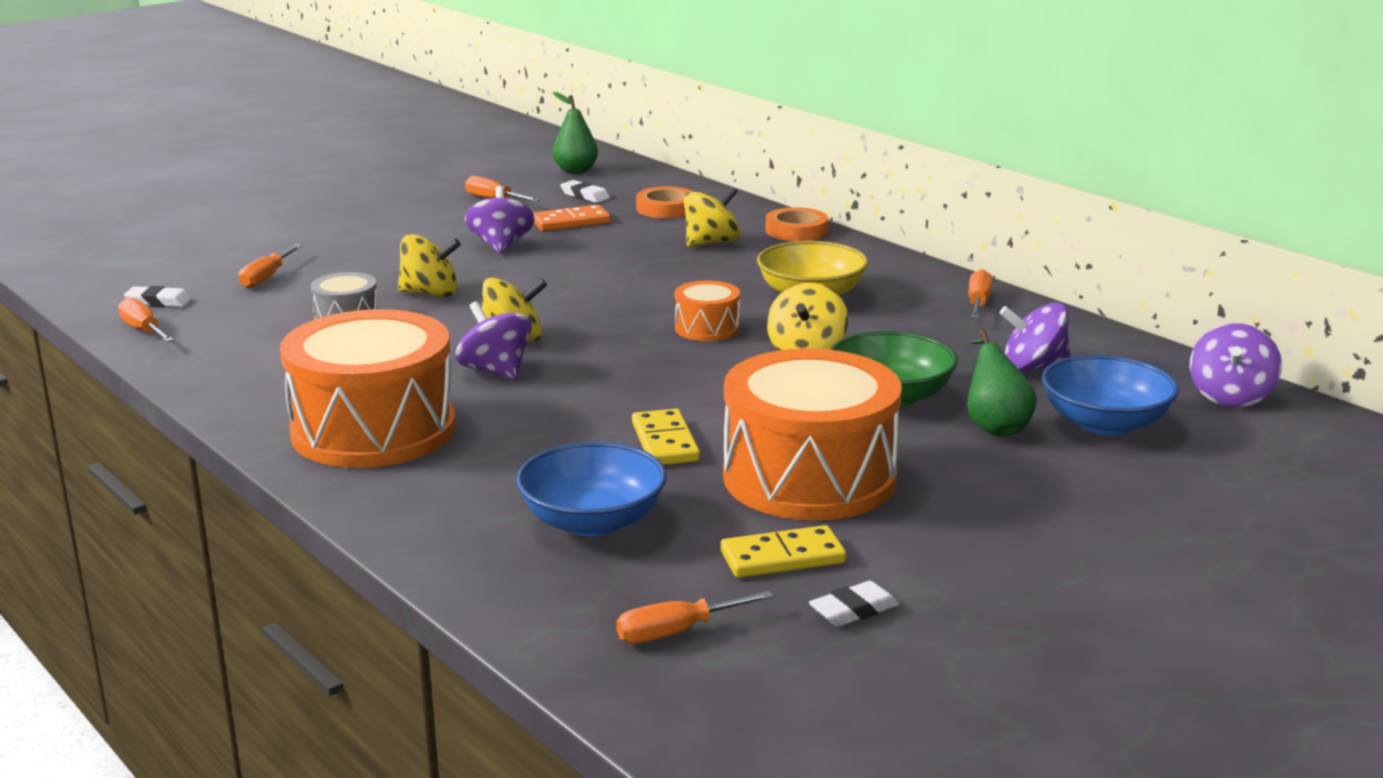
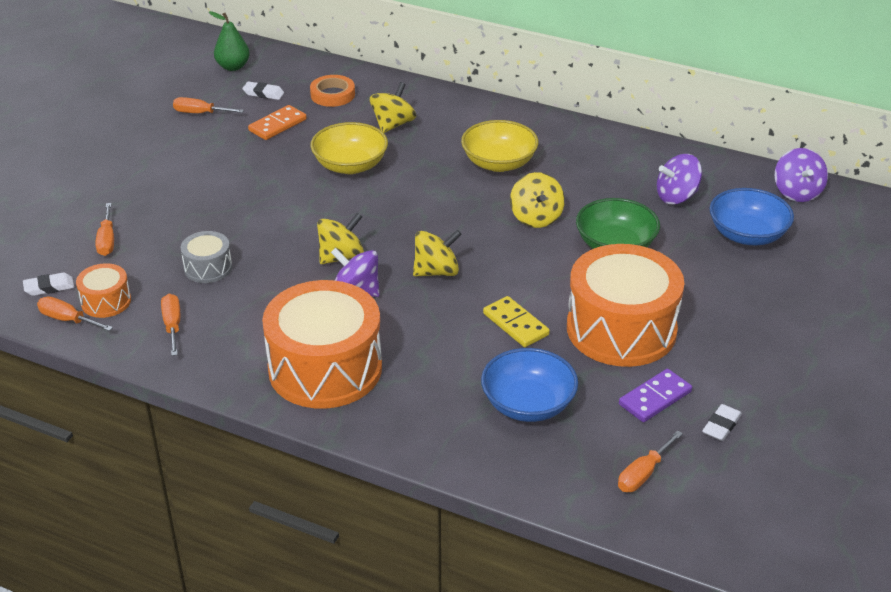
camera: 25 degrees left, 15 degrees up
(430, 293) = (243, 226): yellow spinning top -> yellow spinning top (436, 271)
(501, 245) = (249, 163): purple spinning top -> none
(617, 267) = (350, 165): none -> yellow bowl
(707, 328) = (458, 212): orange drum -> orange drum (106, 301)
(782, 557) = (655, 398): yellow domino -> purple domino
(796, 230) = (439, 98): orange tape -> none
(978, 303) = (604, 144): orange screwdriver -> orange screwdriver (172, 325)
(994, 426) = (691, 254): green pear -> none

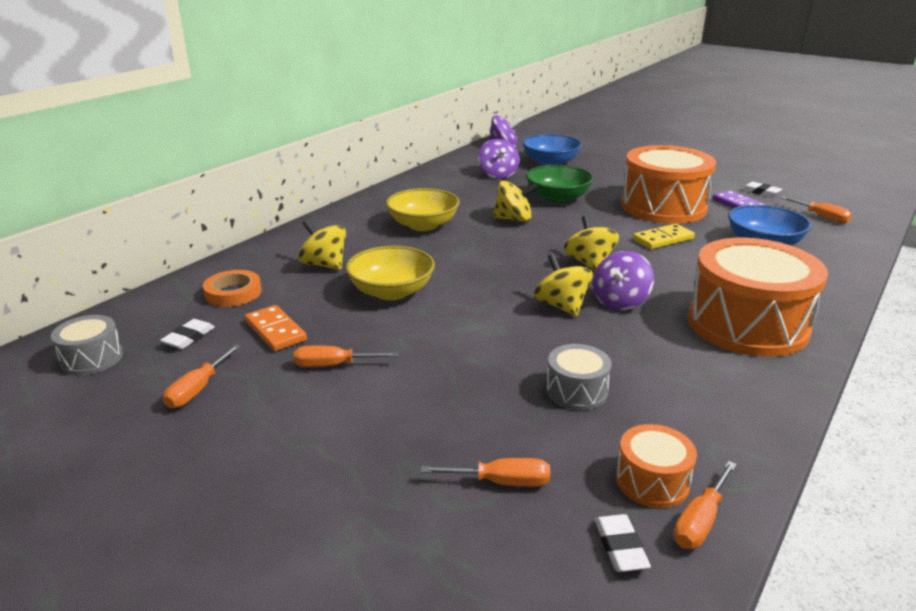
camera: 80 degrees left, 10 degrees down
(172, 325) = (696, 420): orange screwdriver -> orange screwdriver (333, 365)
(233, 67) = (92, 358): green pear -> grey drum

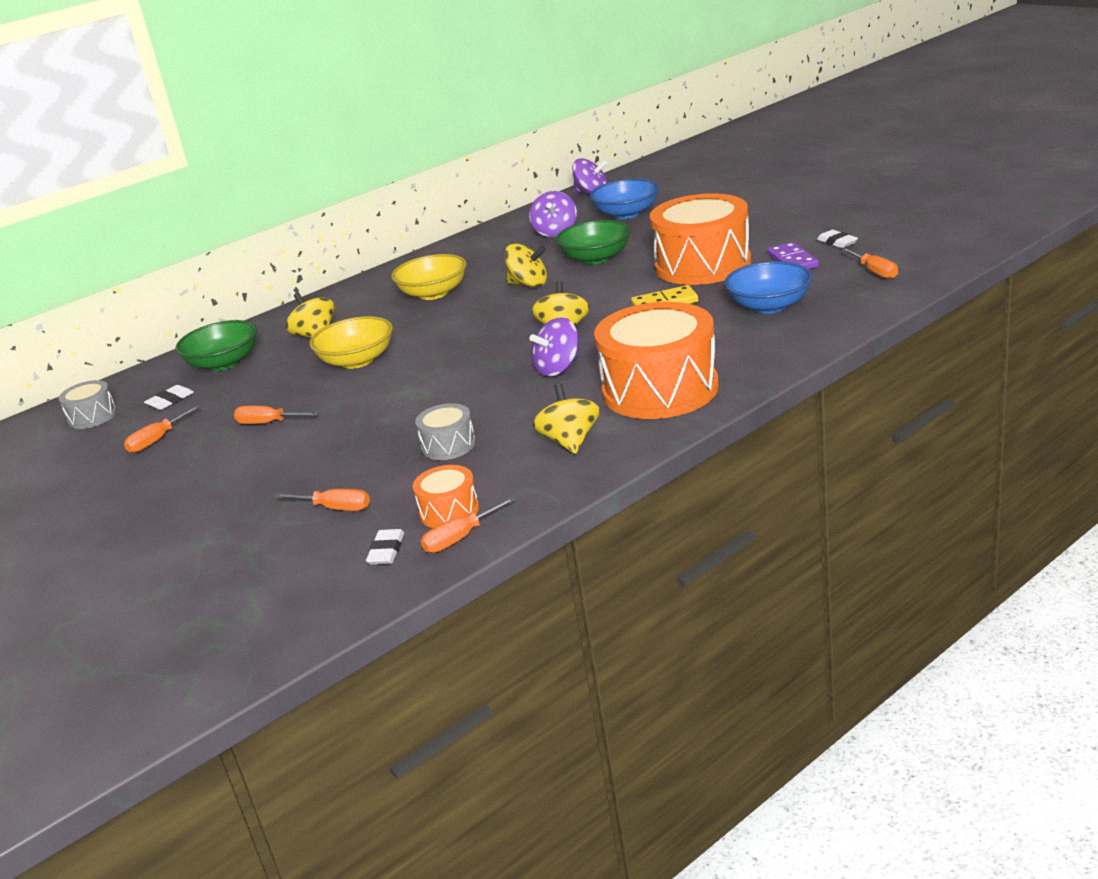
camera: 20 degrees right, 0 degrees up
(233, 293) = (224, 363): orange tape -> green bowl
(276, 331) = (240, 395): orange domino -> none
(561, 306) = (499, 373): yellow spinning top -> yellow spinning top (570, 441)

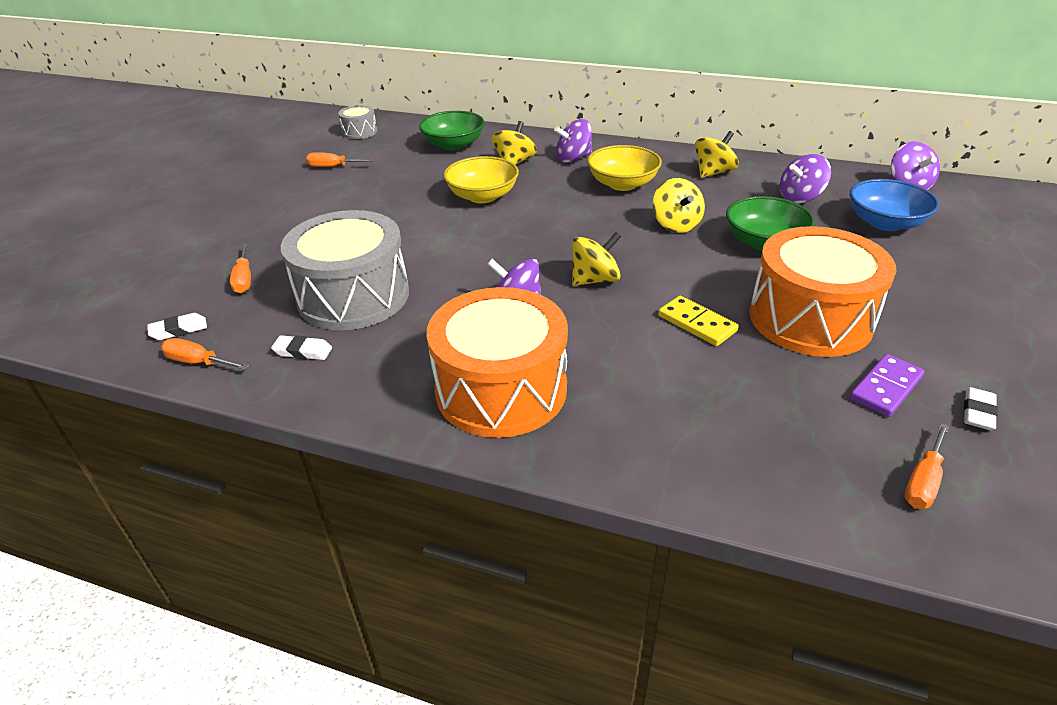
camera: 55 degrees right, 10 degrees up
(170, 401) = (390, 148): white eraser -> white eraser (303, 351)
(268, 423) = (369, 198): orange screwdriver -> none
(353, 307) = (573, 158): none -> purple spinning top
(448, 445) = (353, 296): grey drum -> grey drum, size x2.18
(449, 511) = (243, 339): orange drum -> none
(570, 441) = (376, 365): yellow spinning top -> yellow spinning top (713, 173)
(769, 306) = (747, 408): blue bowl -> none

